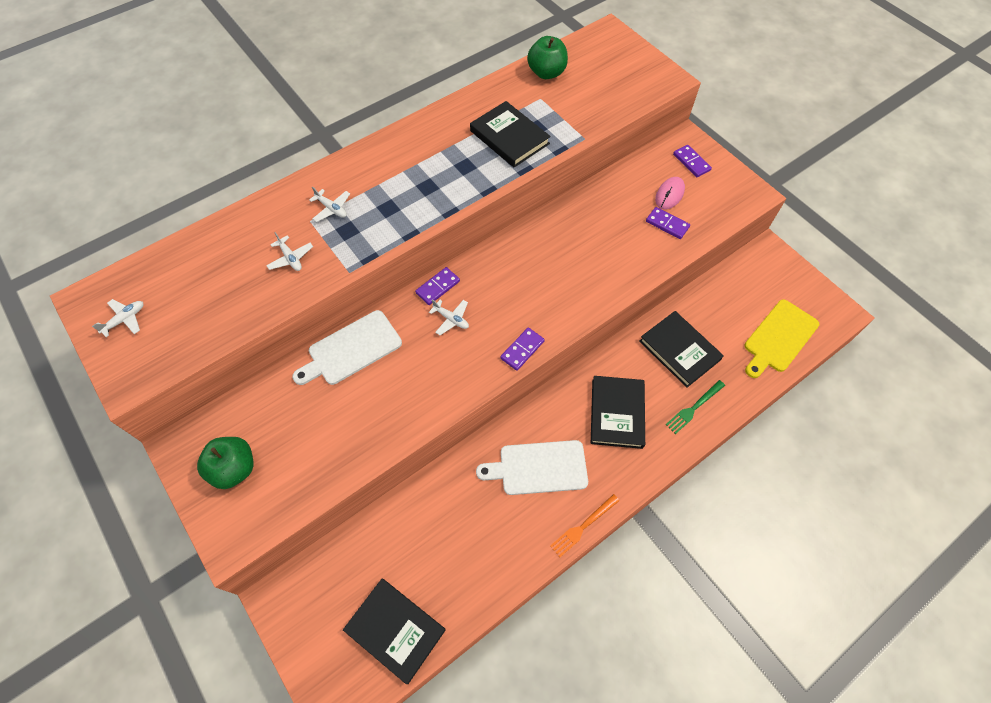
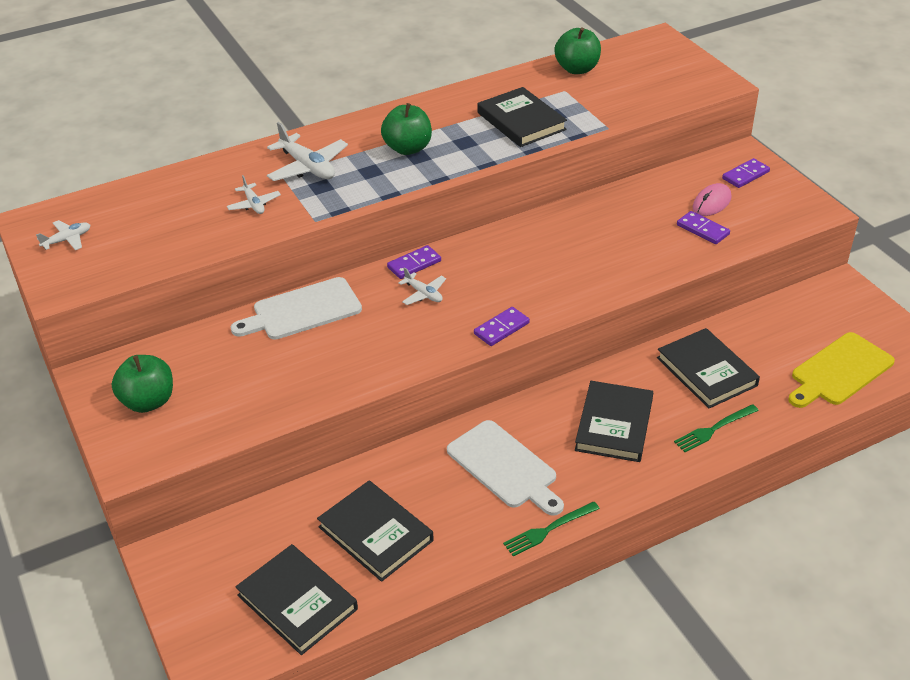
camera: 10 degrees right, 20 degrees down
(331, 209) = (308, 167): white plane -> white plane, size x1.76
(416, 178) = (408, 148): none -> green apple
(447, 550) = (375, 533): none -> black book
(538, 468) = (504, 467): white cutting board -> white cutting board turned 135 degrees counterclockwise
(583, 526) = (548, 529): orange fork -> green fork
(691, 162) = (745, 175): purple domino -> purple domino turned 75 degrees clockwise

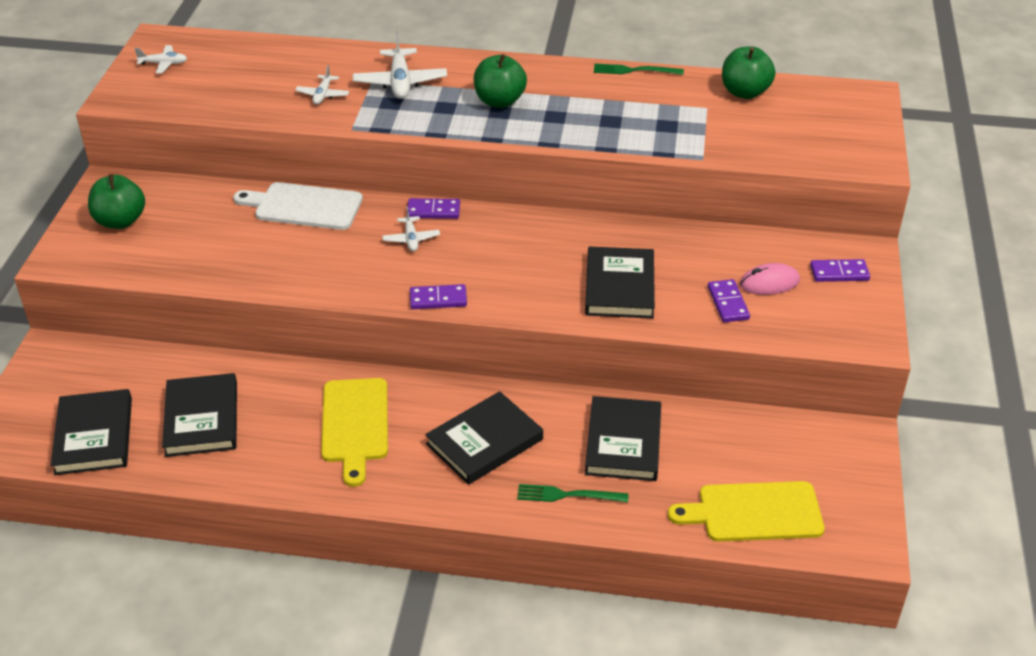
camera: 35 degrees right, 0 degrees up
(504, 467) = (355, 425): white cutting board -> yellow cutting board
(521, 121) = (628, 119): black book -> black book (619, 287)
(548, 529) = (330, 494): green fork -> green fork (634, 70)

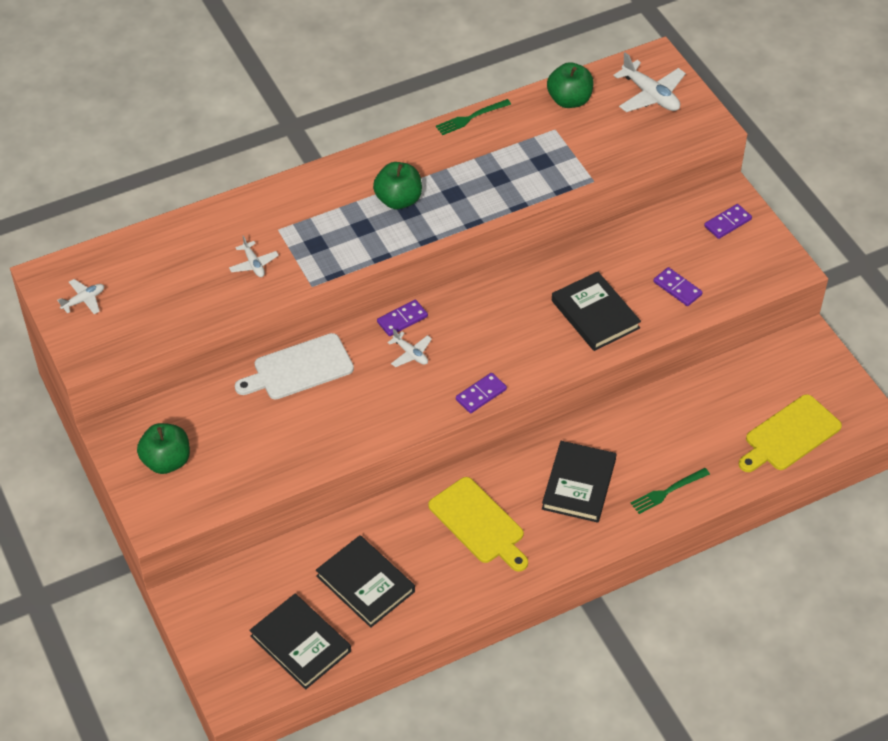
camera: 35 degrees left, 10 degrees up
(400, 82) = (302, 220): white plane -> white plane (650, 95)
(623, 442) = (668, 431): black book -> none
(769, 283) = (690, 256): pink mouse -> none

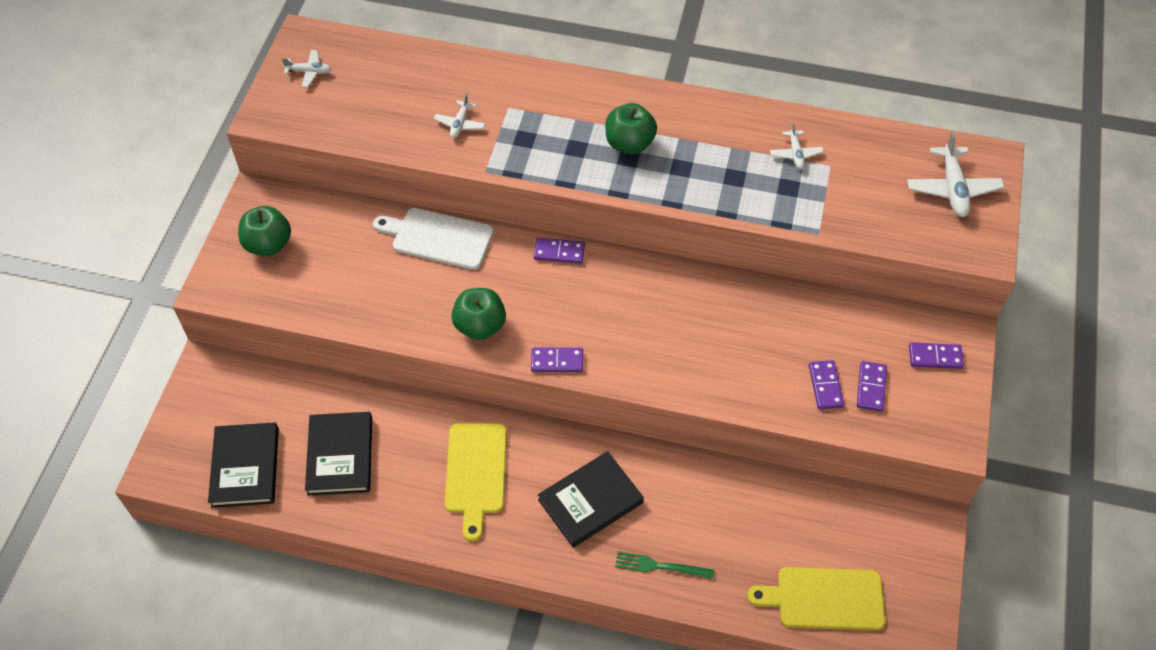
camera: 40 degrees right, 5 degrees up
(410, 354) = (536, 286): white plane -> white plane (795, 154)
(471, 118) = (764, 110): green fork -> none
(569, 100) = (869, 148): green apple -> green apple (480, 326)
(595, 314) = (726, 359): black book -> none
(707, 269) = (871, 387): none -> purple domino

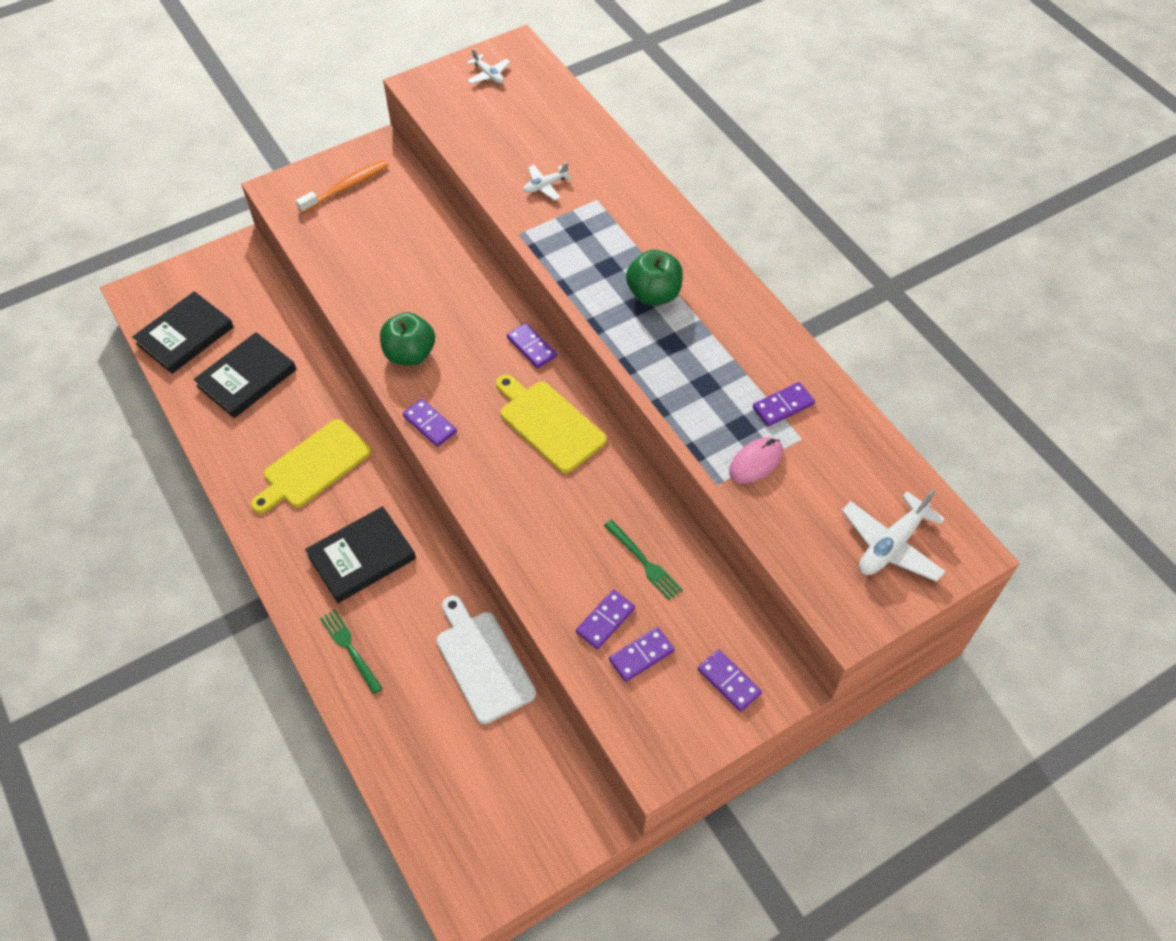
camera: 45 degrees right, 0 degrees up
(268, 244) = (346, 187): green apple -> orange toothbrush
(438, 238) = (460, 269): white cutting board -> white cutting board (483, 662)
(590, 501) = (362, 557): black book -> black book turned 45 degrees counterclockwise
(795, 154) = (783, 406): white plane -> purple domino
(803, 330) = (644, 562): none -> green fork
(823, 202) = (756, 462): none -> pink mouse
(824, 598) = (434, 791): yellow cutting board -> yellow cutting board (549, 423)

